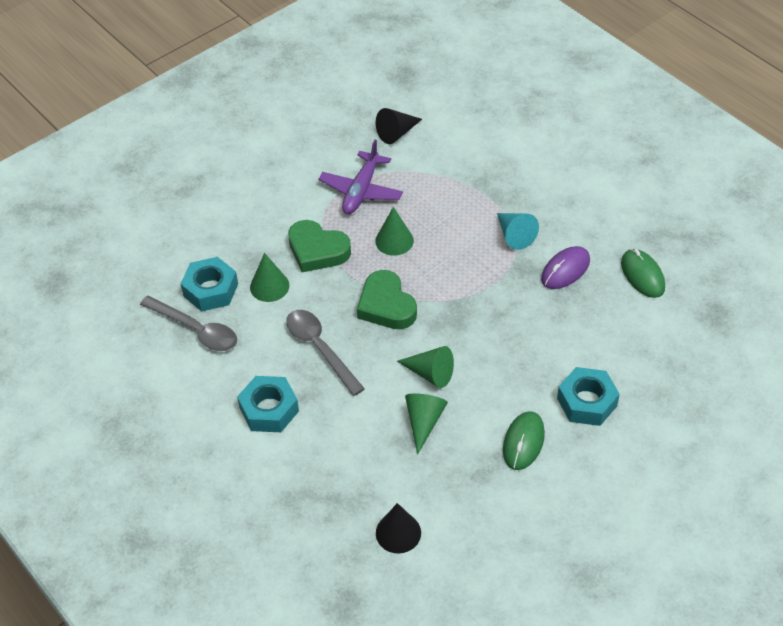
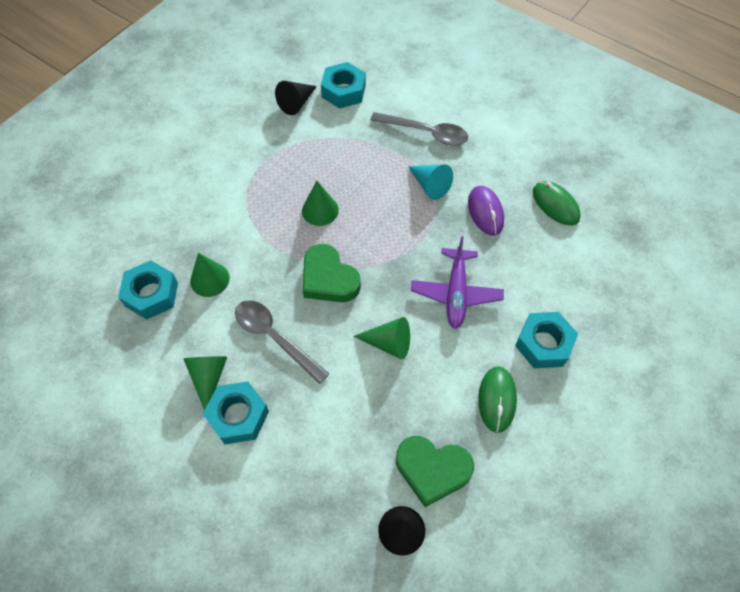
camera: 15 degrees left, 10 degrees up
(196, 330) = (145, 341): grey spoon -> grey spoon (426, 133)
(317, 250) = (248, 233): green heart -> green heart (432, 470)
(361, 190) = (277, 165): purple plane -> purple plane (456, 293)
(424, 422) = (395, 397): green cone -> green cone (208, 377)
(449, 128) = (343, 91): none -> turquoise nut
(565, 270) = (485, 212): purple mouse -> purple mouse turned 45 degrees counterclockwise

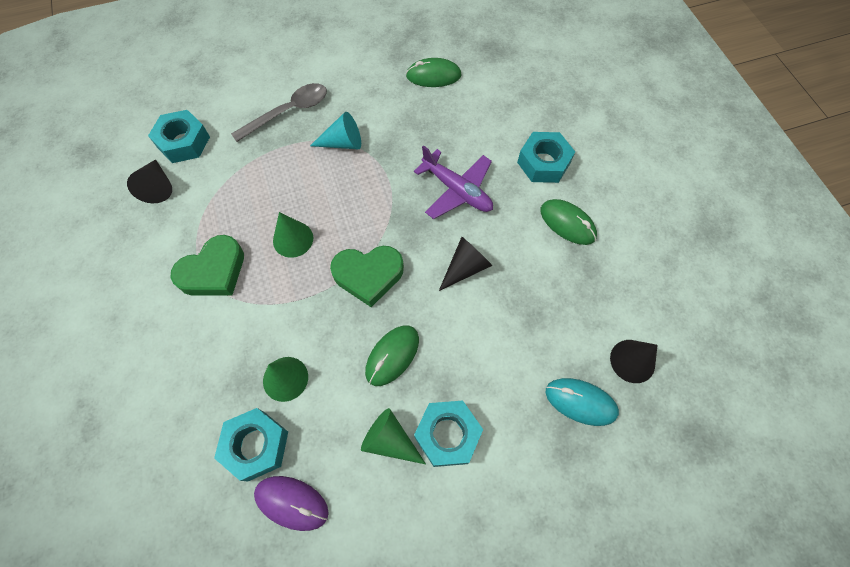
camera: 55 degrees left, 5 degrees up
(275, 337) = (392, 356): grey spoon -> green mouse
(333, 505) = (580, 402): none -> turquoise mouse
(389, 343) = (465, 267): green cone -> black cone
(432, 470) = (596, 306): green heart -> green heart (213, 271)
(485, 212) = (401, 123): purple mouse -> purple mouse (291, 503)

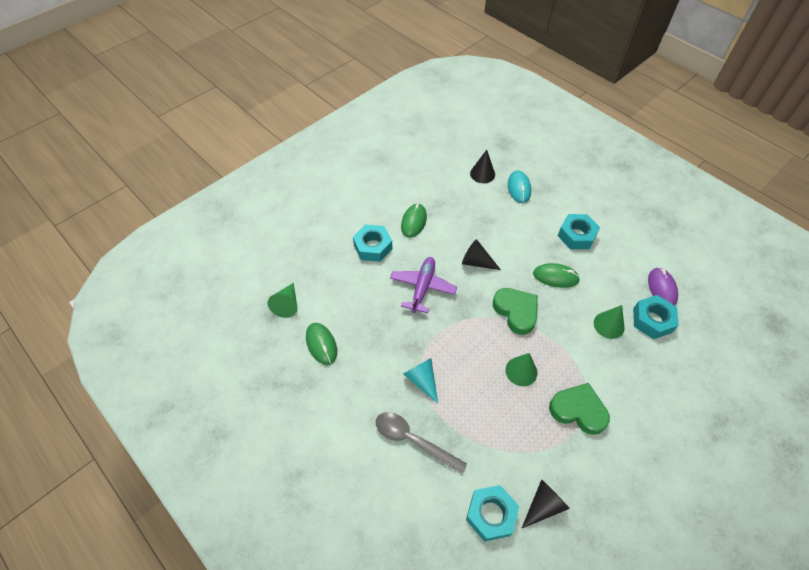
camera: 115 degrees left, 10 degrees down
(390, 440) = (599, 259): green cone -> green cone (287, 304)

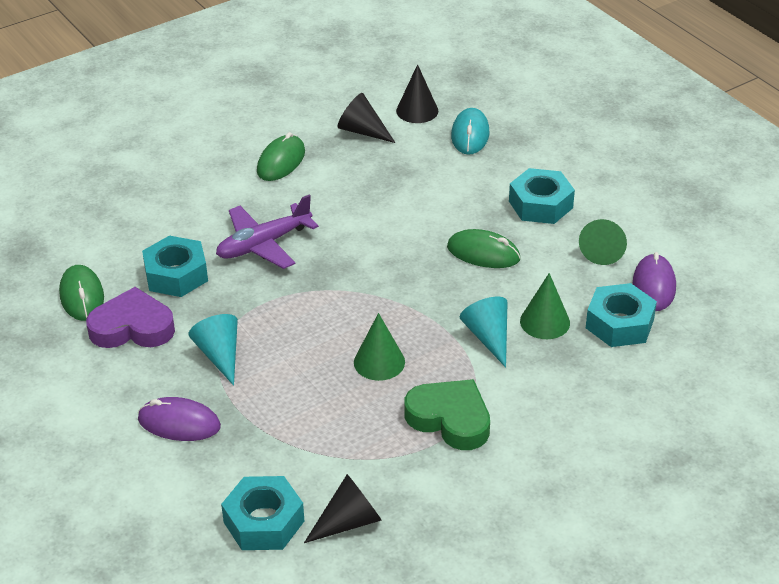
camera: 10 degrees right, 15 degrees down
(287, 304) = (46, 243): green cone -> green cone (603, 249)
(360, 365) = (132, 327): none -> purple heart
(373, 247) = (204, 187): turquoise nut -> turquoise nut (176, 275)
(413, 440) = (179, 423): grey spoon -> purple mouse
(422, 287) = (263, 244): purple plane -> purple plane turned 150 degrees counterclockwise
(476, 262) = (362, 222): black cone -> black cone (362, 131)
(516, 312) = (401, 289): green heart -> none
(580, 342) = (488, 337): none -> turquoise cone

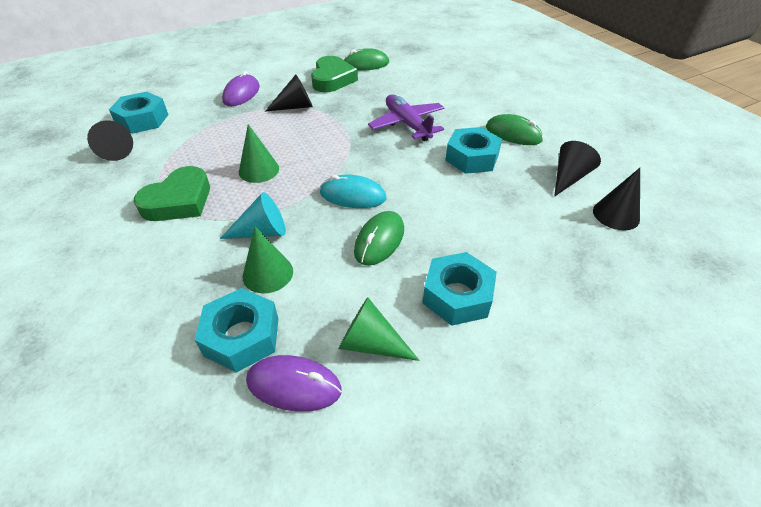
camera: 95 degrees right, 5 degrees up
(132, 327) = (332, 79): purple heart -> green heart
(176, 275) = (379, 92): turquoise nut -> turquoise nut (472, 158)
(220, 355) = (295, 107): turquoise cone -> black cone
(470, 135) = (582, 251): turquoise mouse -> turquoise mouse (353, 195)

